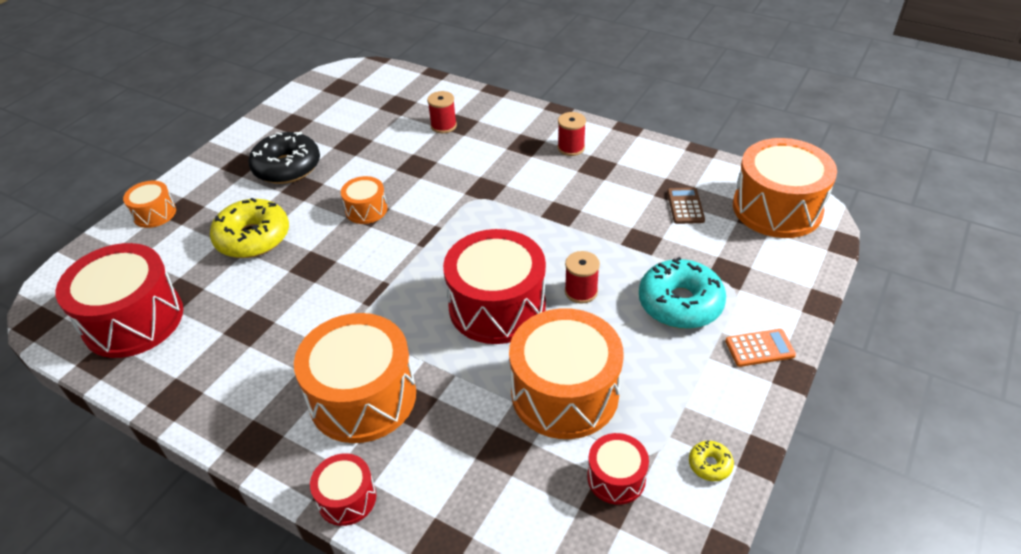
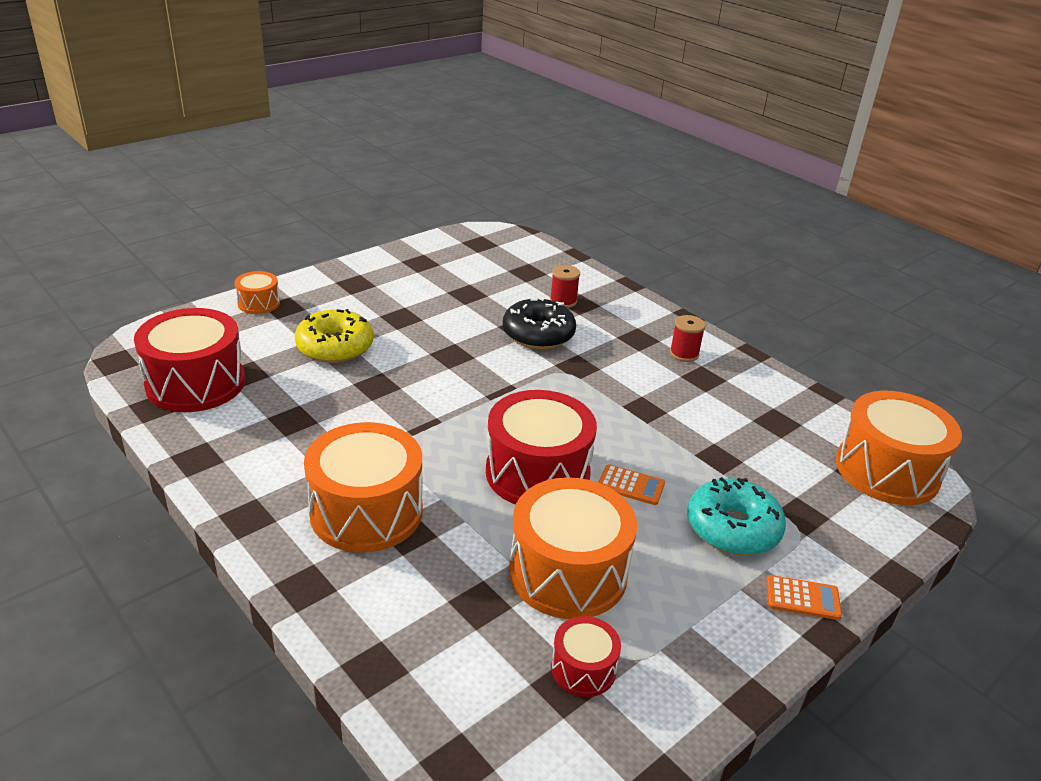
camera: 15 degrees right, 10 degrees down
(287, 167) = (396, 297): black donut -> black donut (538, 334)
(347, 498) = (306, 594): red drum -> none
(366, 210) = (452, 352): orange drum -> none
(581, 291) = (631, 485): red spool -> orange calculator
(685, 206) = (782, 440): brown calculator -> none
(710, 464) = (692, 691): yellow donut -> none

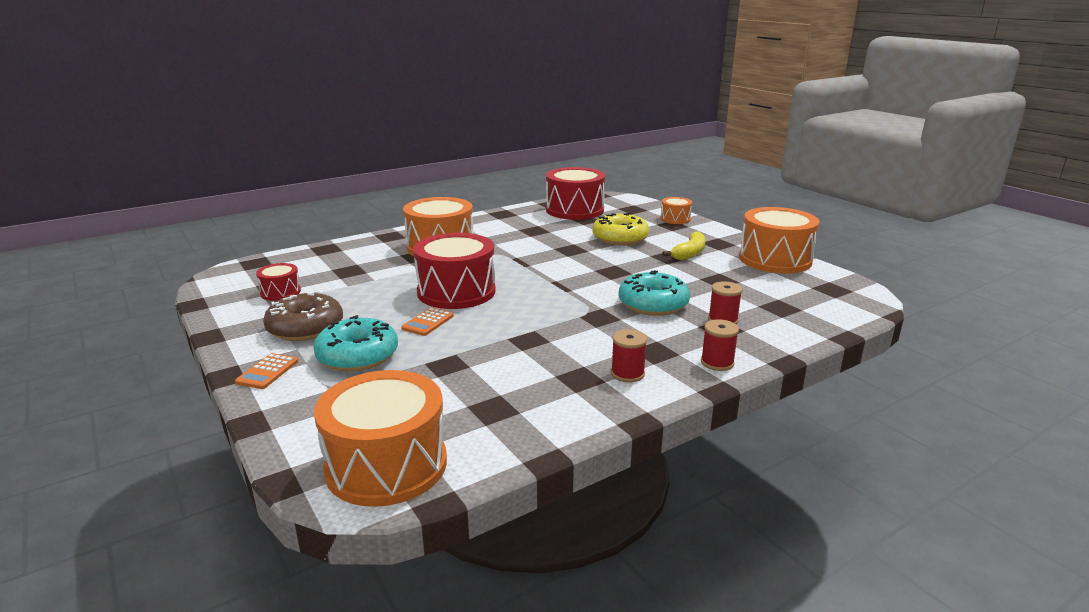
camera: 100 degrees right, 10 degrees down
(389, 303) = (689, 253): none -> yellow banana
(538, 334) = (653, 304): black donut -> turquoise donut
(568, 572) = (355, 294): orange drum -> orange drum (775, 259)
(645, 311) = (717, 363): none -> red spool
(687, 597) = (305, 328): none -> brown donut

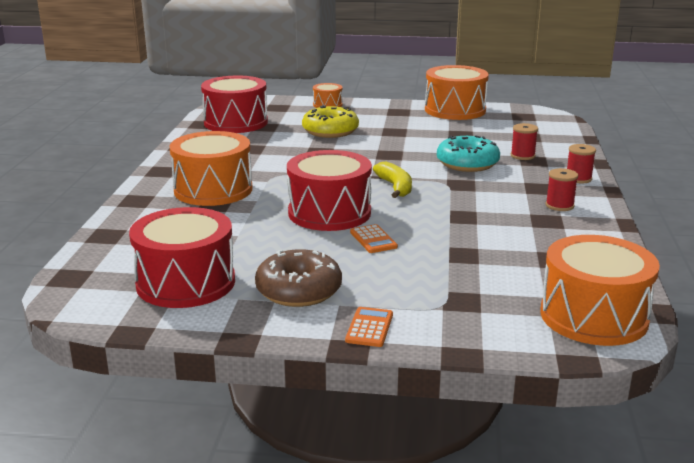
camera: 50 degrees left, 0 degrees up
(267, 372) = (369, 328): orange calculator -> orange calculator turned 135 degrees counterclockwise
(280, 292) = (186, 283): red drum -> red drum, size x2.03
(357, 356) = (396, 283): turquoise donut -> none
(689, 253) = (400, 124): yellow banana -> yellow banana (395, 187)

